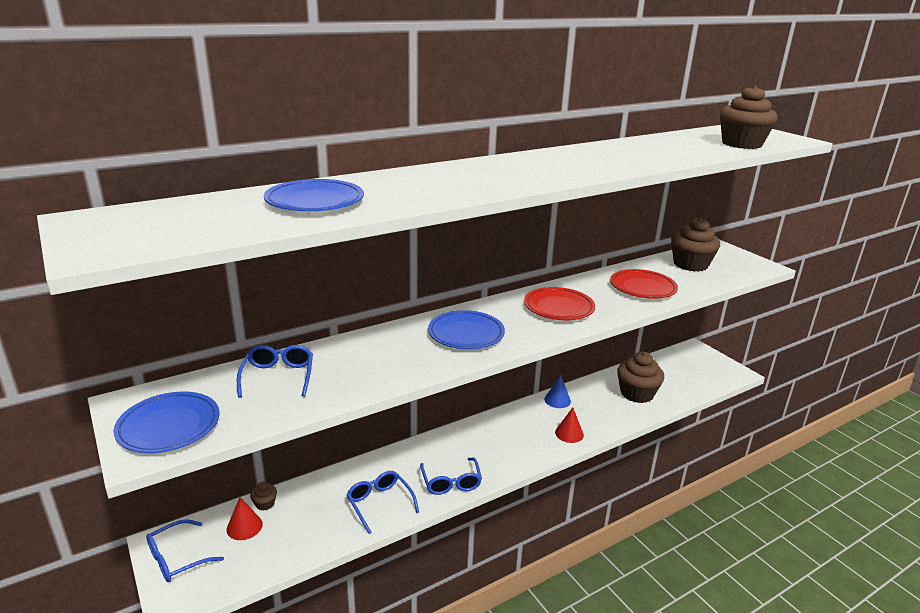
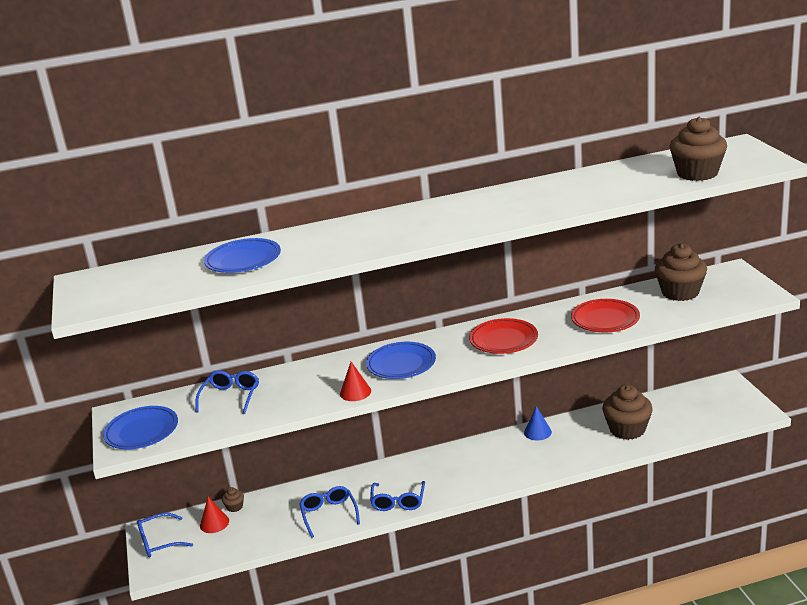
camera: 20 degrees right, 0 degrees up
(569, 433) = (532, 465): red cone -> red cone (355, 392)

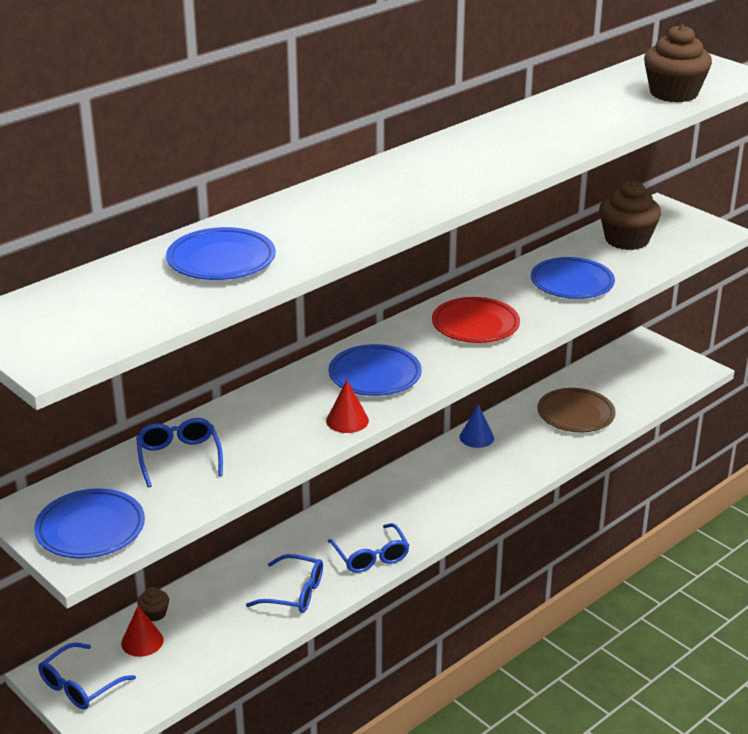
camera: 30 degrees left, 5 degrees up
(329, 514) = (294, 593): blue glasses -> blue glasses turned 150 degrees clockwise
(605, 320) = (572, 283): red plate -> blue plate
(627, 429) = (575, 415): brown cupcake -> brown plate

